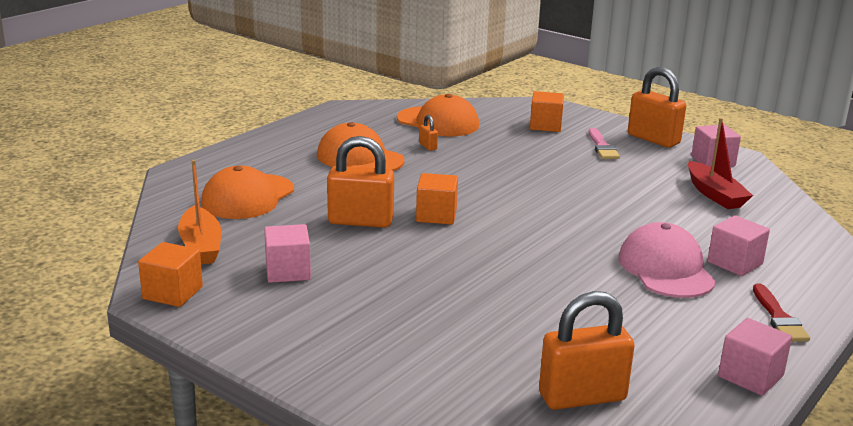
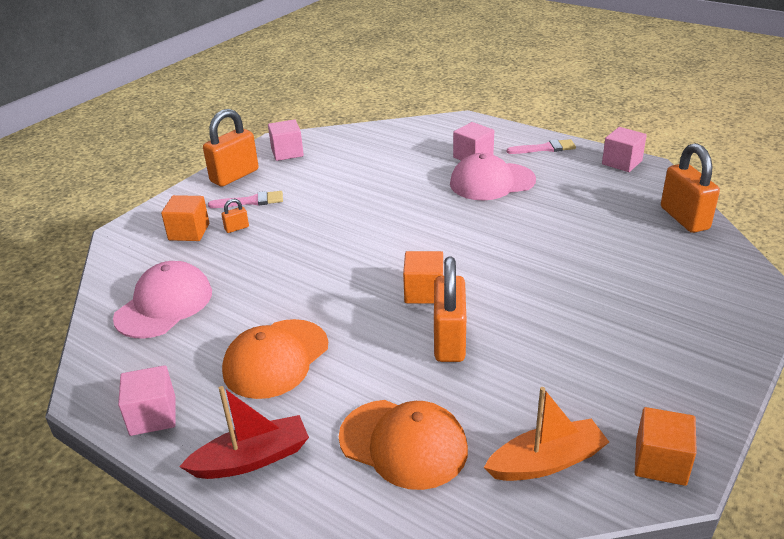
camera: 90 degrees left, 10 degrees up
(288, 271) = (576, 379): pink cube -> pink cube (153, 416)
(428, 146) = (242, 308): orange padlock -> orange padlock (236, 228)
(438, 122) = (164, 304): orange cap -> pink cap
(715, 194) = (355, 156): red boat -> red boat (252, 458)
(779, 318) = (545, 148): red brush -> pink brush

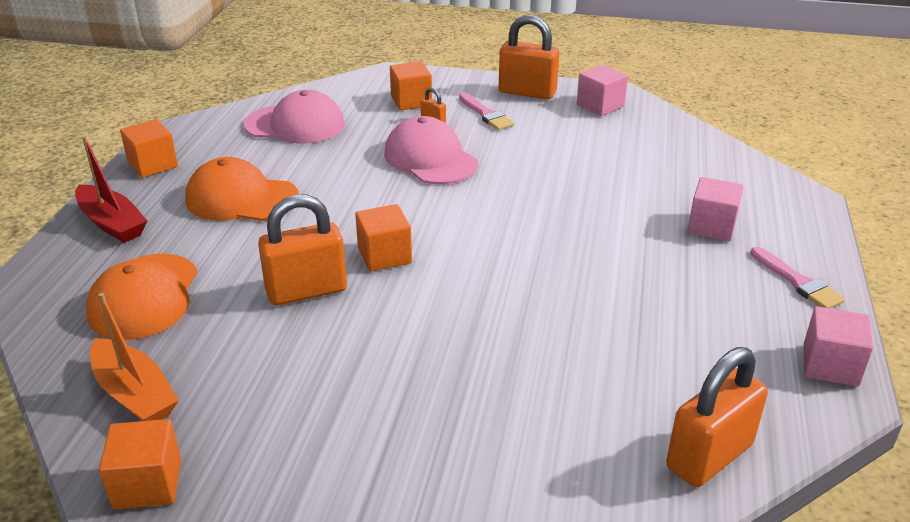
camera: 65 degrees right, 0 degrees up
(153, 416) = (153, 165): pink cube -> orange cube
(492, 182) = (658, 254): pink cap -> pink cap (430, 158)

